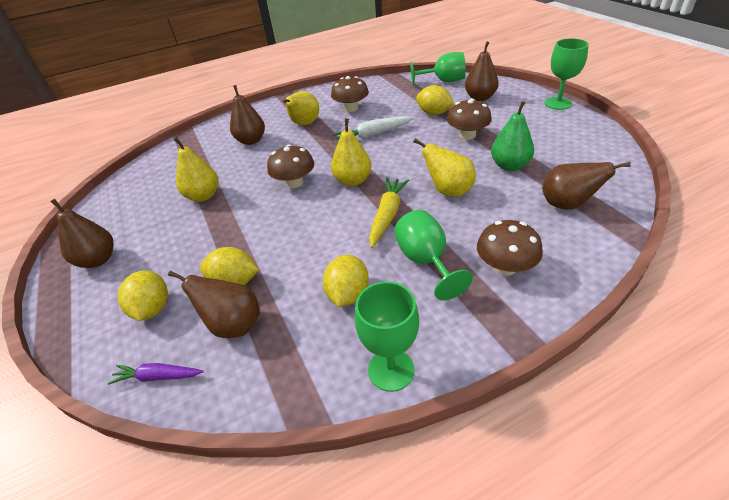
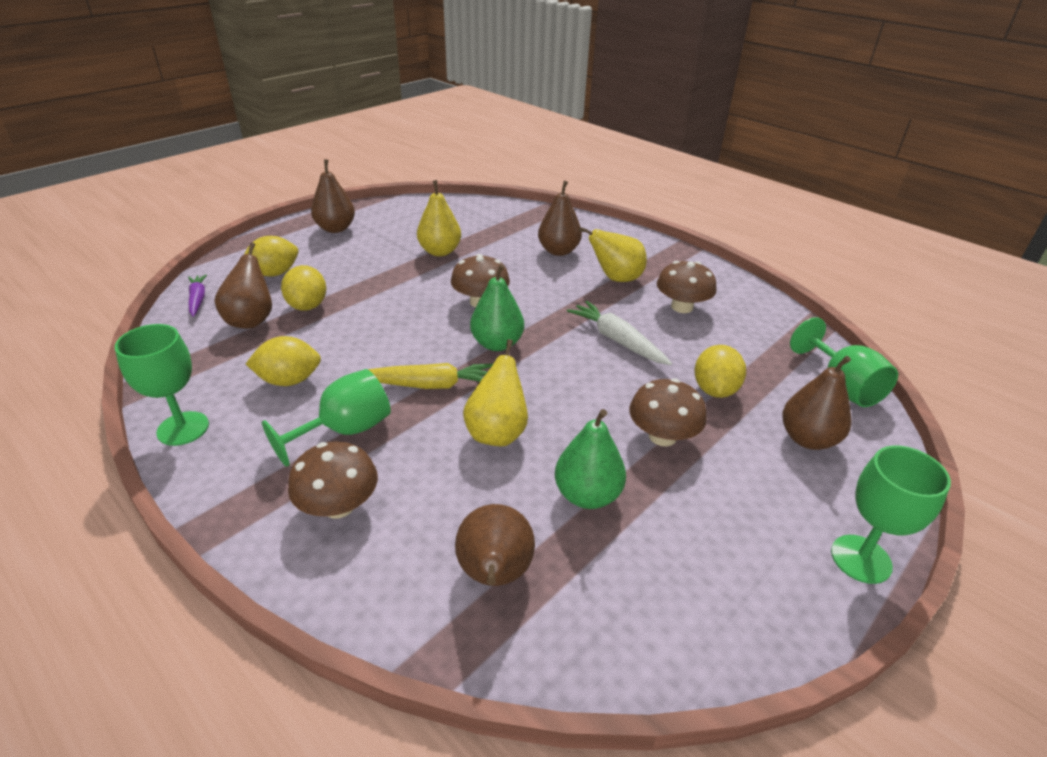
camera: 65 degrees right, 5 degrees down
(353, 181) = (497, 344): yellow pear -> green pear

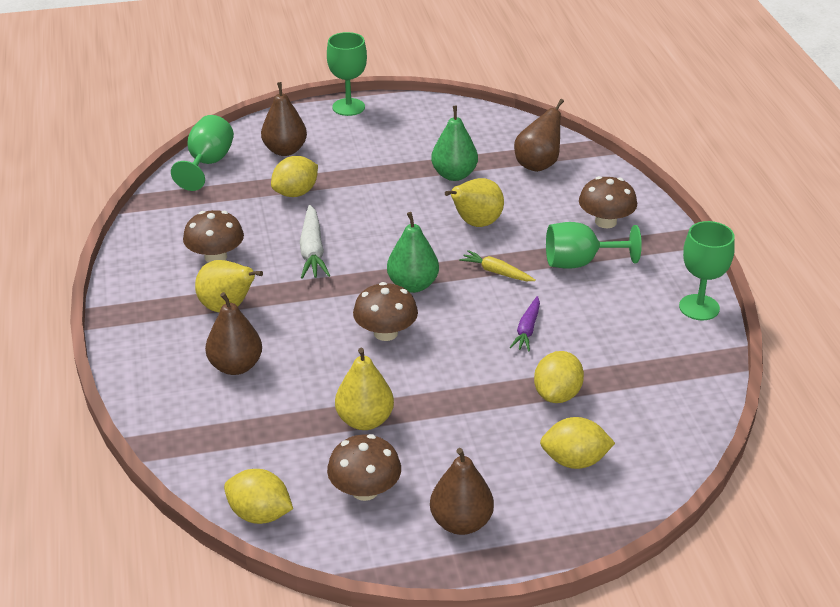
camera: 145 degrees left, 0 degrees up
(198, 299) = (670, 450): purple carrot -> purple carrot (527, 329)
(251, 320) = (620, 397): brown pear -> none
(289, 380) = (606, 317): yellow lemon -> yellow lemon (259, 514)
(429, 385) = (497, 272): yellow carrot -> yellow carrot, size x0.65
(662, 436) = (371, 183): brown mushroom -> brown mushroom (365, 490)

